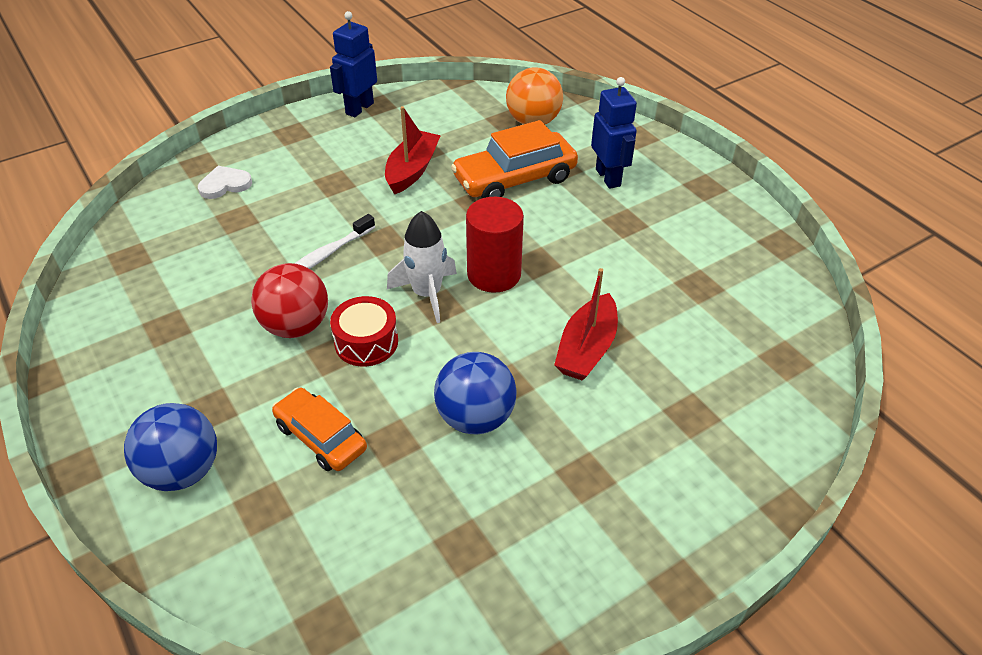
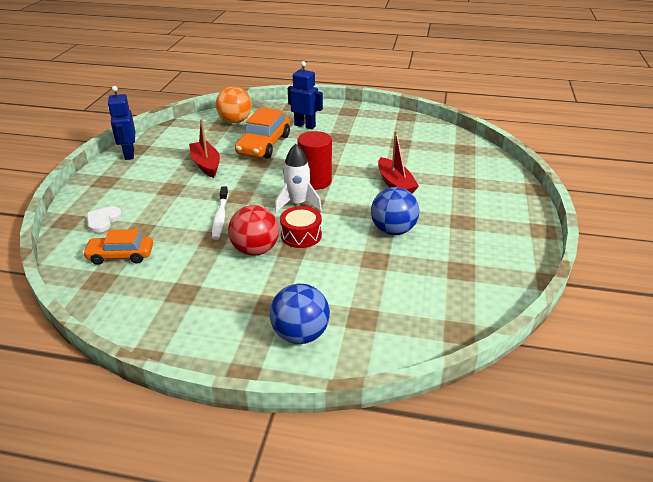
camera: 45 degrees left, 10 degrees down
(321, 437) = (342, 278): orange car -> orange car (121, 255)

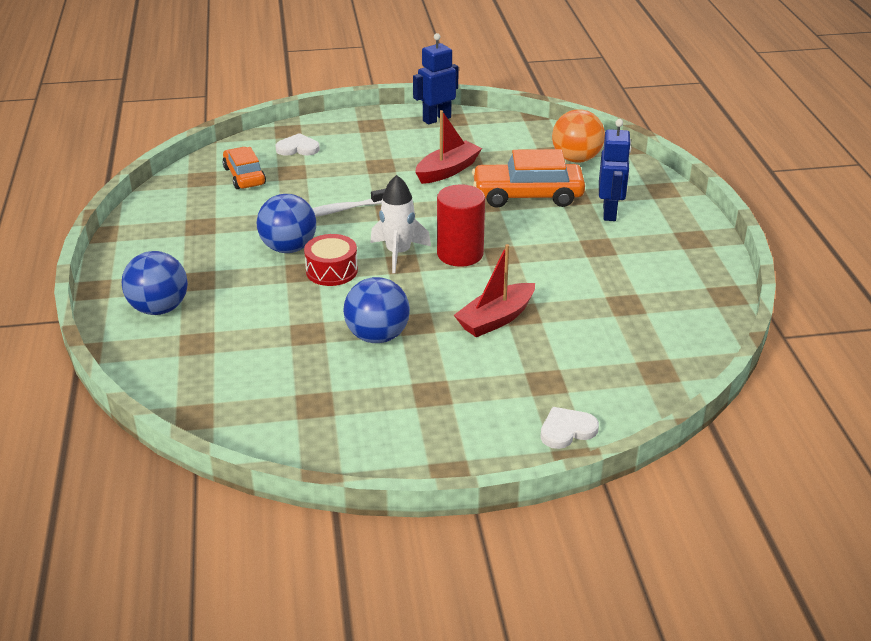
camera: 70 degrees right, 0 degrees up
(255, 250) = (288, 248): red ball -> blue ball
(509, 185) = (567, 430): none -> white heart

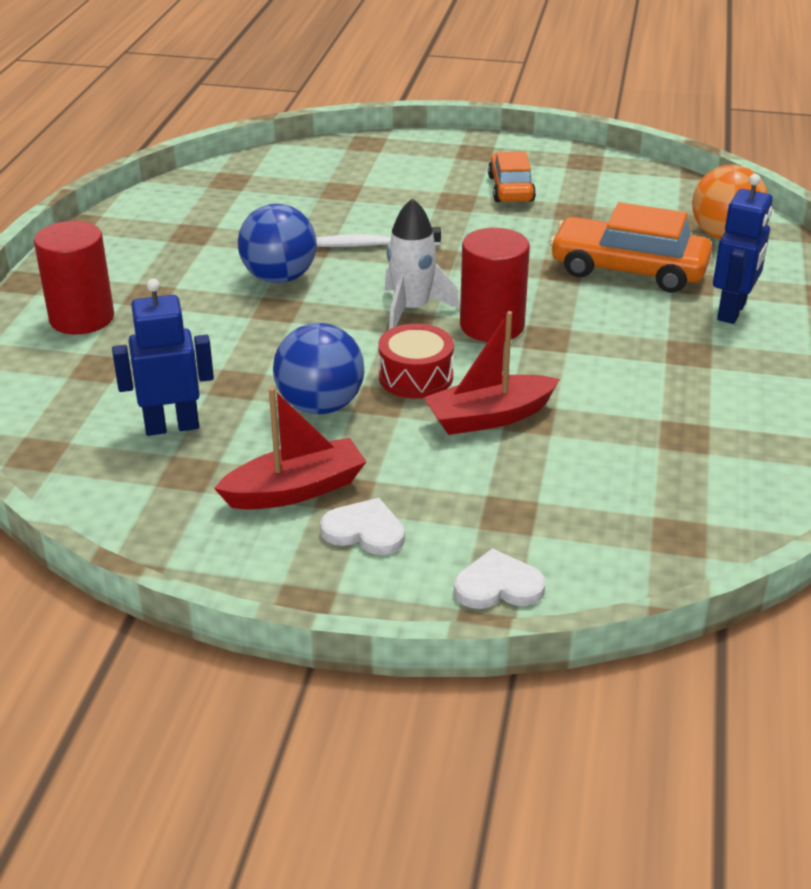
camera: 20 degrees right, 0 degrees up
(159, 308) = (82, 318): blue ball -> red cylinder
(244, 176) = (281, 186): orange car -> orange car (511, 189)
(298, 148) = (366, 164): white heart -> white heart (364, 531)
(331, 271) = (314, 315): red drum -> red drum (416, 377)
(436, 119) = (563, 158): blue robot -> blue robot (172, 426)
(447, 170) = (539, 221): red boat -> red boat (295, 490)

